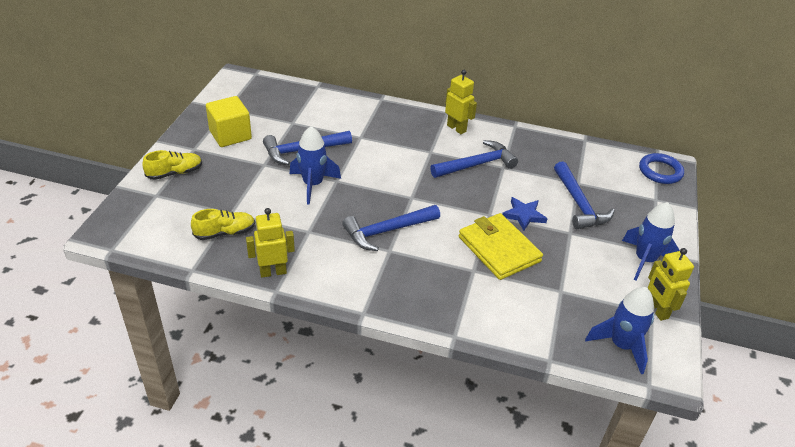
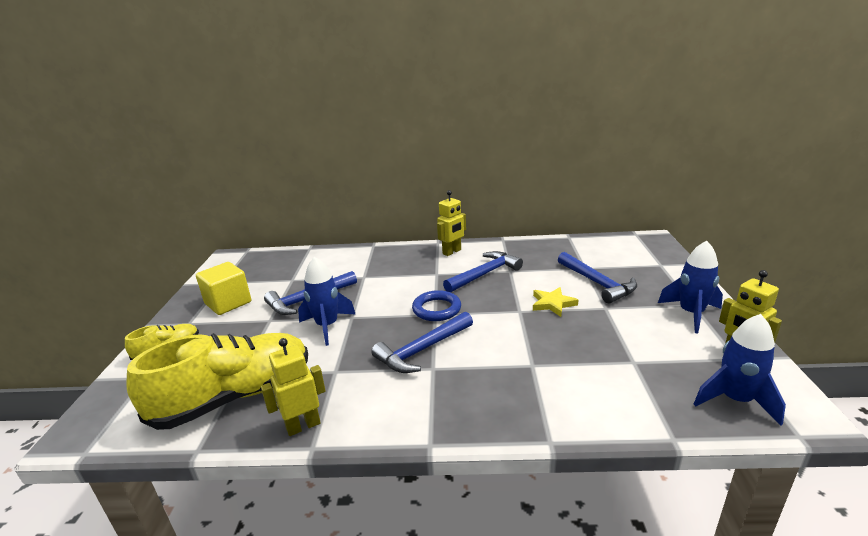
camera: 10 degrees left, 15 degrees down
(225, 233) = (235, 397): yellow shoe -> yellow shoe, size x2.15
(456, 128) = (452, 252): yellow robot -> yellow robot turned 105 degrees clockwise
(499, 249) = (546, 338): yellow wallet -> none
(523, 215) = (552, 304): blue star -> yellow star
(660, 171) = (648, 244): blue ring -> blue ring (436, 309)

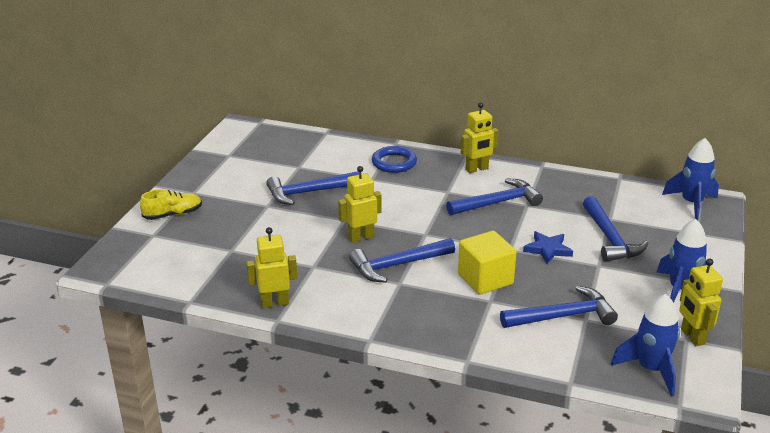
camera: 15 degrees right, 5 degrees up
(228, 303) = (232, 179): yellow cube -> yellow cube (485, 279)
(235, 397) = (224, 268): yellow shoe -> none
(327, 326) = (319, 223): blue rocket -> blue rocket (691, 204)
(374, 331) = (361, 237): none -> yellow robot
(436, 309) = (429, 229): blue ring -> blue ring (394, 163)
(552, 304) = (547, 249): yellow star -> blue star
(611, 364) = (563, 316): none -> blue hammer

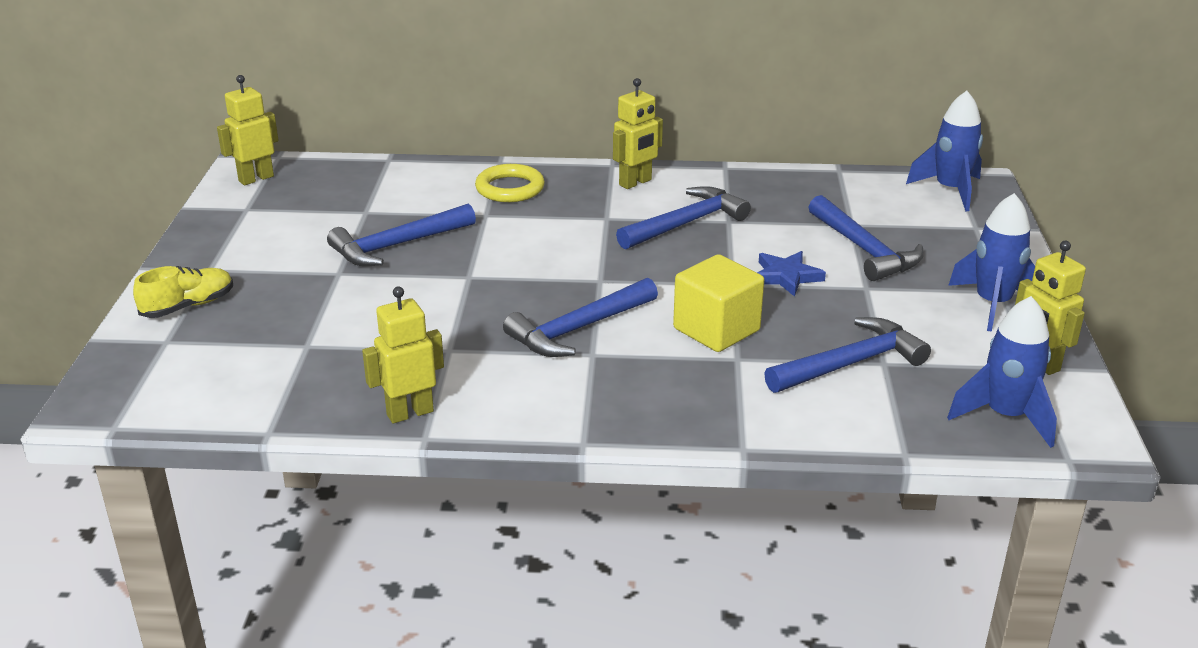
camera: 15 degrees left, 0 degrees up
(361, 237) = (505, 298): yellow robot -> yellow robot (256, 178)
(394, 163) = (510, 188): blue ring -> yellow ring

